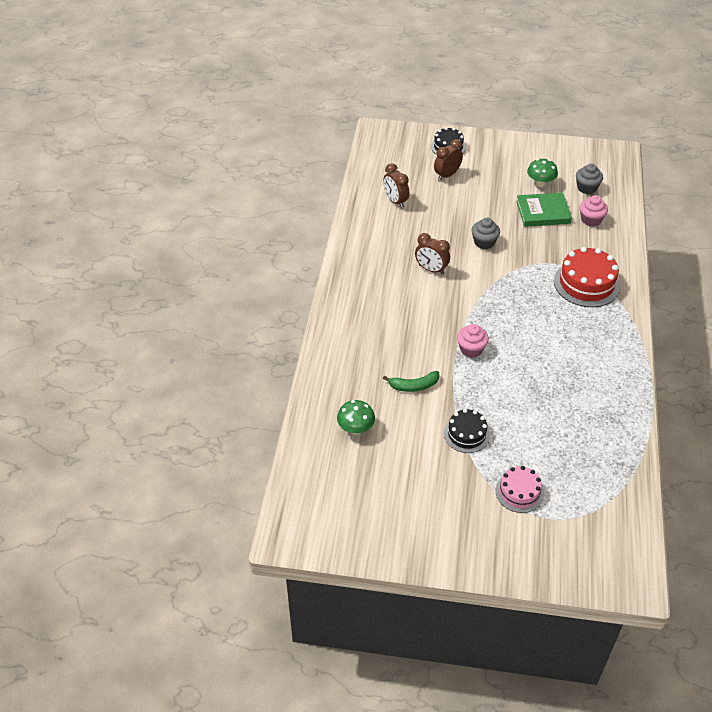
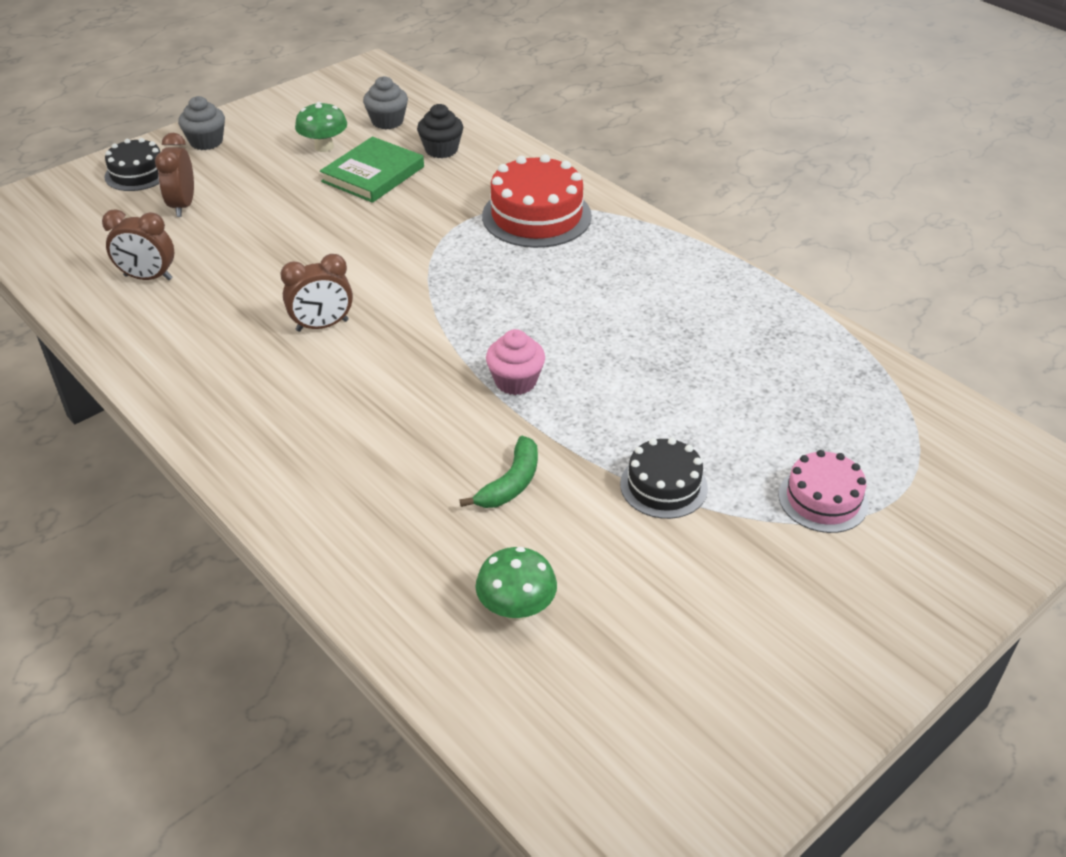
camera: 50 degrees left, 5 degrees down
(484, 242) = (347, 250): grey cupcake -> grey cupcake (206, 142)
(591, 220) = (441, 150): pink cupcake -> black cupcake

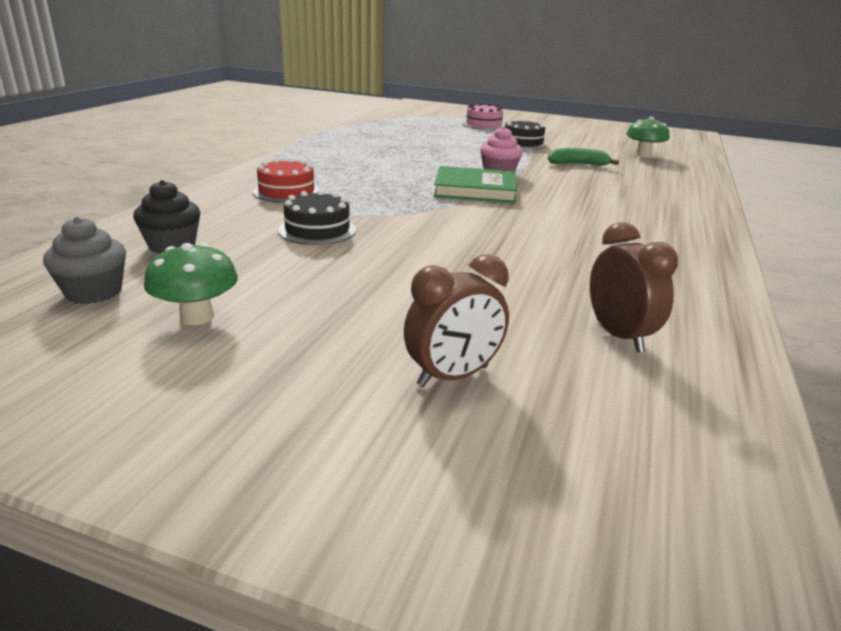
camera: 120 degrees left, 15 degrees down
(137, 173) = (407, 478): black cake -> black cake (317, 230)
(206, 142) = (230, 442): grey cupcake -> none
(322, 326) = (540, 231): brown clock -> none
(373, 174) = (257, 268): green book -> green book (475, 190)
(536, 216) = (286, 192): red cake -> red cake, size x0.61

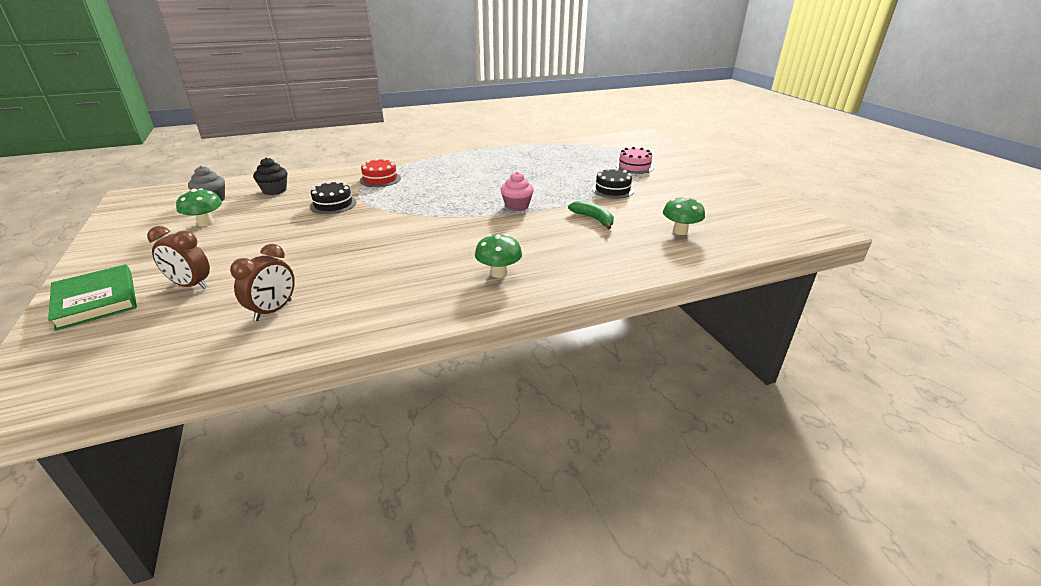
camera: 50 degrees right, 5 degrees up
(475, 190) = (466, 211): green book -> green book (96, 300)
(650, 219) = (498, 273): none -> green mushroom

